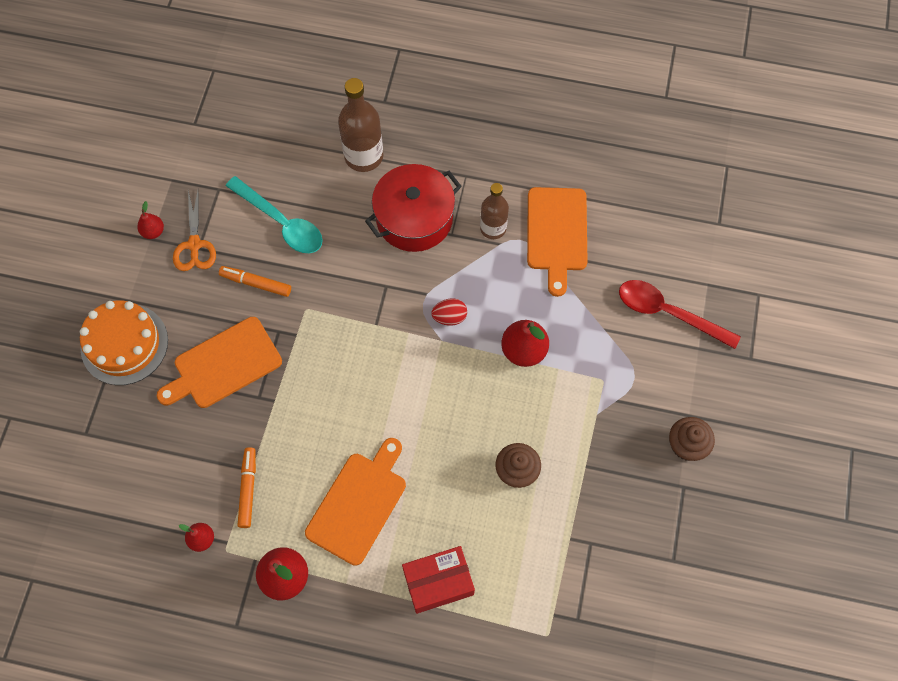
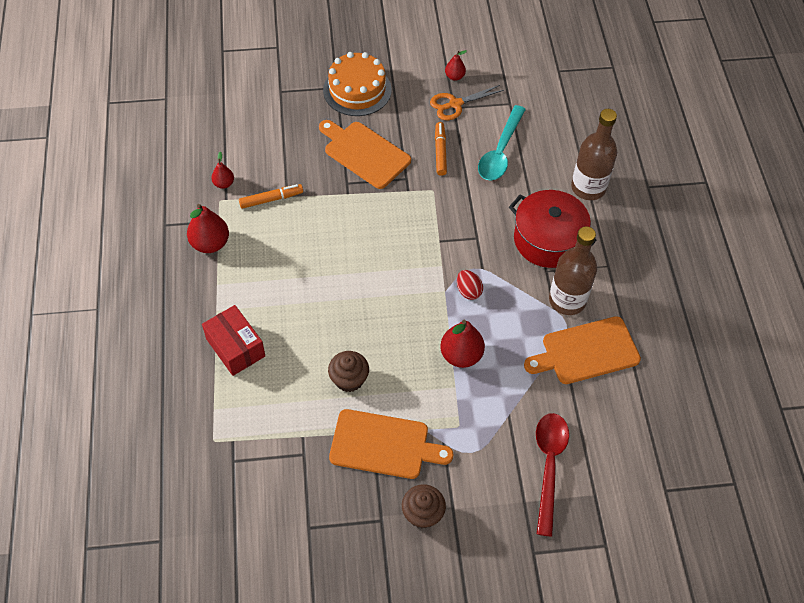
camera: 70 degrees right, 10 degrees down
(359, 504) = (283, 274): orange cutting board -> orange cutting board (384, 445)
(493, 228) = (567, 300): brown bottle -> brown bottle, size x1.53

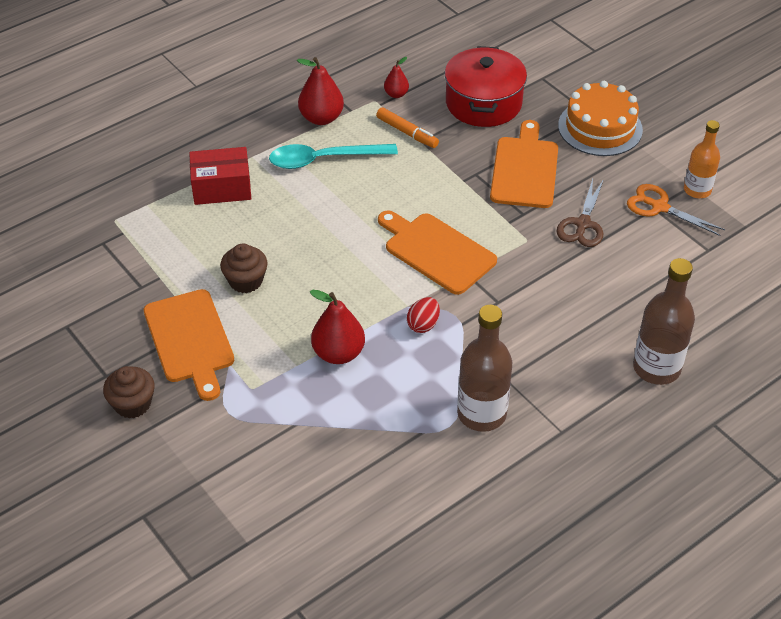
camera: 60 degrees right, 10 degrees down
(235, 347) = (222, 188): red box -> red box turned 60 degrees clockwise
(440, 152) = (583, 224): orange marker -> brown scissors
(454, 76) = (697, 190): red pear -> orange bottle
(500, 151) = (632, 271): turquoise spoon -> turquoise spoon (324, 159)
(548, 240) = (549, 362): red pot -> red pot (483, 103)
(549, 466) = (255, 486): red spoon -> none
(586, 351) = (427, 459): orange cutting board -> orange cutting board (436, 251)

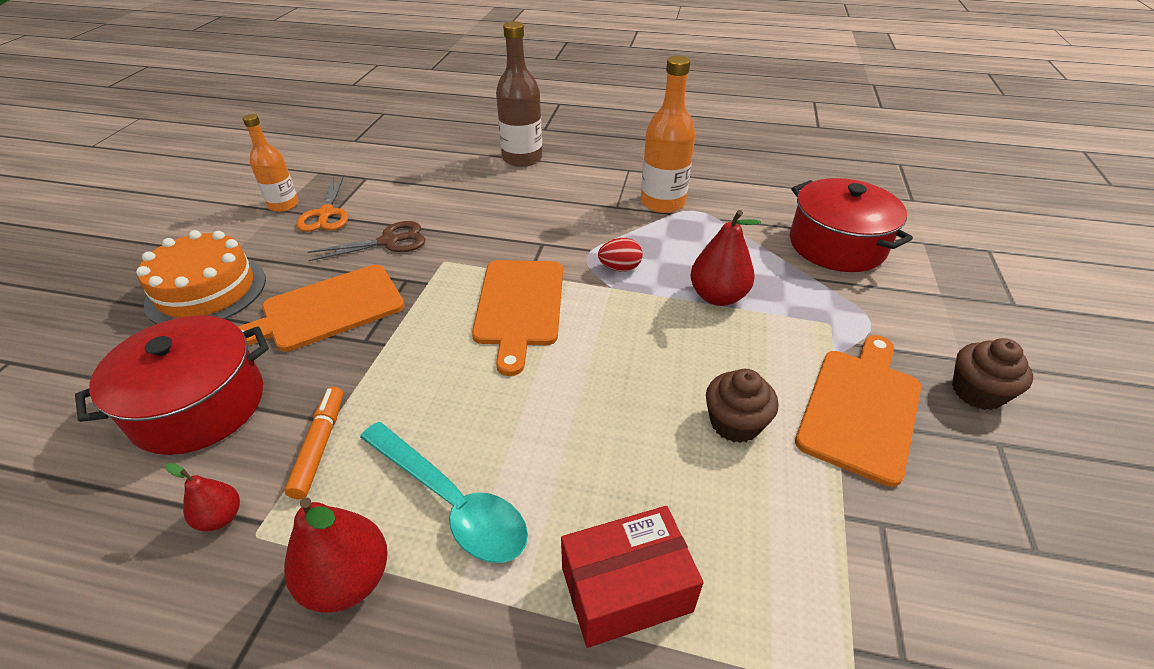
camera: 130 degrees left, 5 degrees down
(222, 188) = (626, 589): red box -> red box turned 60 degrees counterclockwise
(309, 477) = (836, 245): none -> red pot
(481, 413) = (662, 202): brown bottle -> orange bottle

